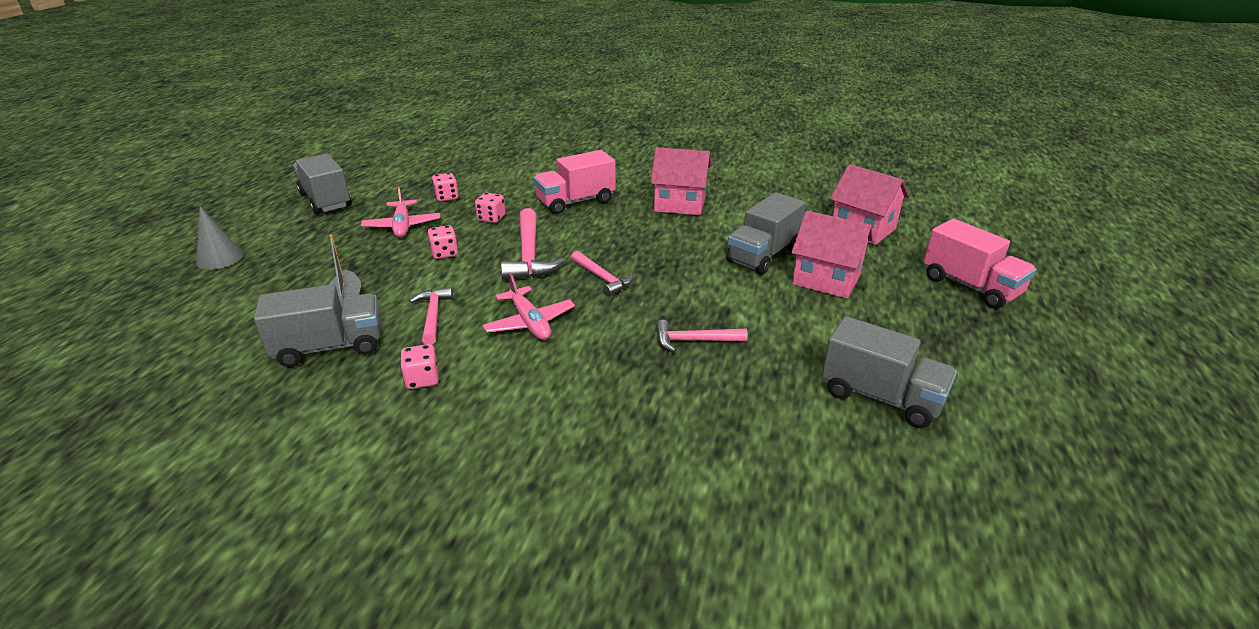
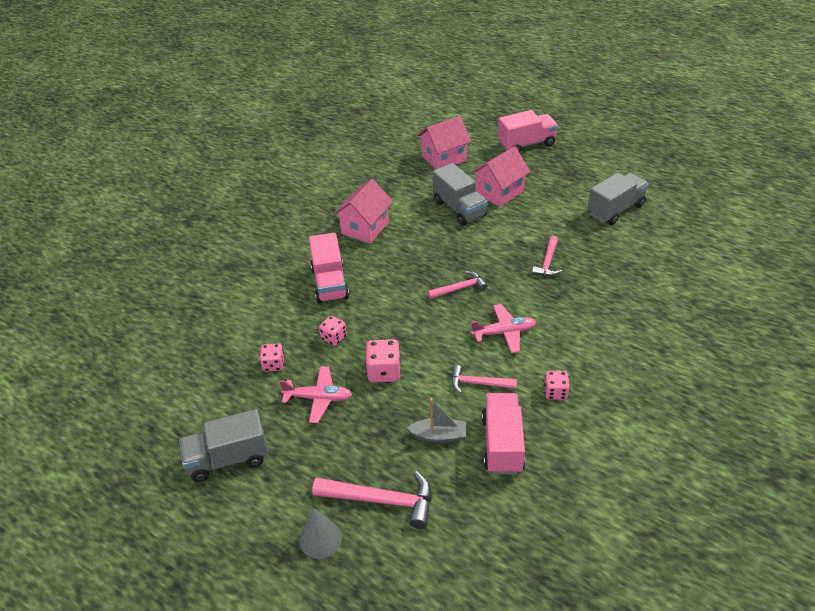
camera: 70 degrees left, 10 degrees up
(330, 347) = (502, 444): grey truck -> pink truck
(444, 253) = (384, 372): pink dice -> pink dice, size x1.51
(529, 255) = (409, 322): pink hammer -> pink hammer (381, 500)

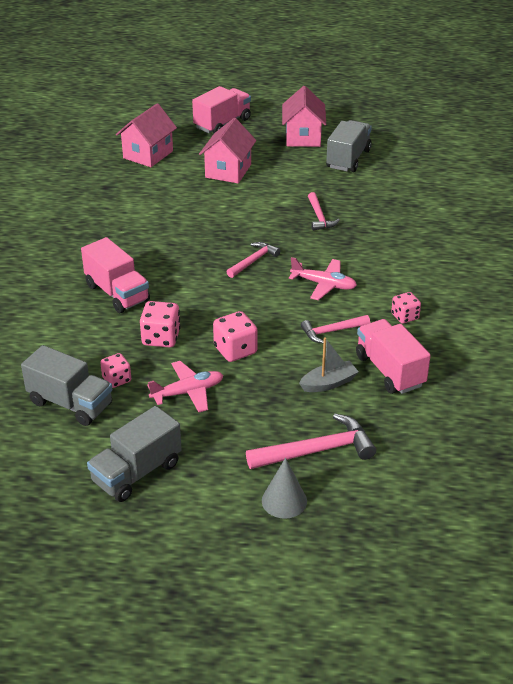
camera: 30 degrees left, 5 degrees down
(334, 338) = (161, 338): pink dice -> pink dice, size x1.51
(365, 228) = (115, 236): pink house -> pink house (303, 137)
(459, 209) = (199, 194): grey truck -> grey truck (70, 403)
(504, 333) = (324, 284): pink plane -> pink plane turned 60 degrees clockwise

